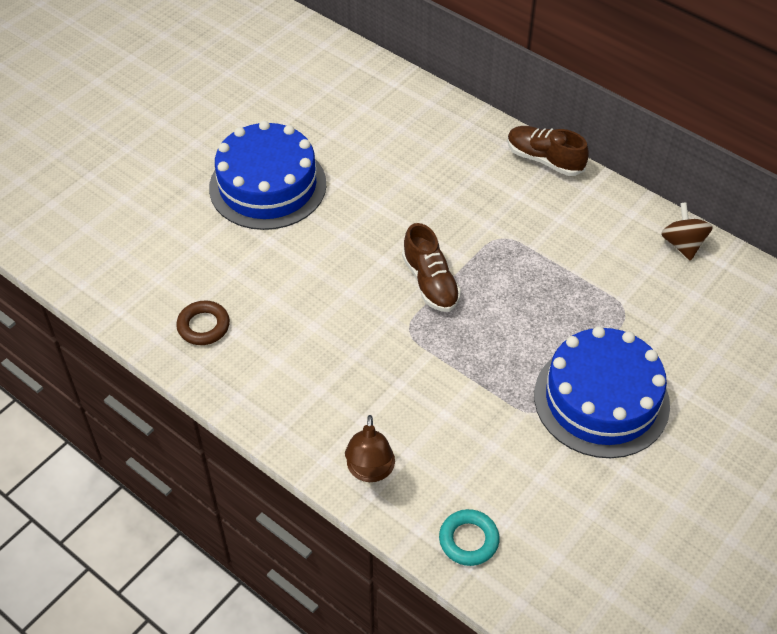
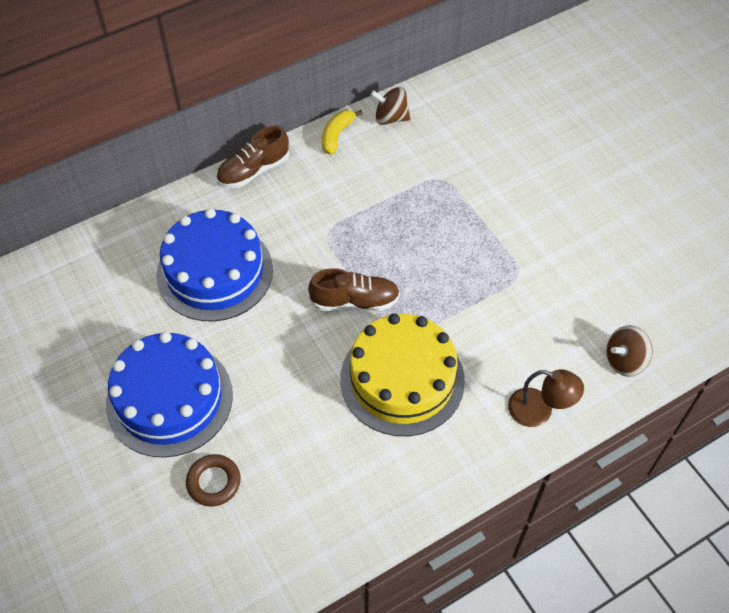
camera: 70 degrees left, 5 degrees up
(203, 326) = (327, 506): brown ring -> brown ring (214, 482)
(358, 345) = (402, 379): none -> yellow cake
(468, 540) = (624, 360): turquoise ring -> brown spinning top
(601, 399) = (521, 226): blue cake -> blue cake (215, 272)
(629, 208) = (336, 135): none -> yellow banana

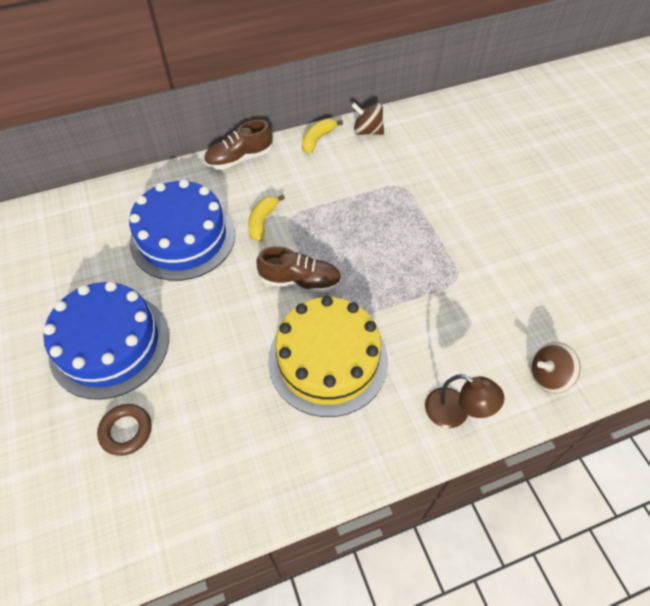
camera: 10 degrees right, 0 degrees up
(298, 241) = (262, 221): none -> yellow banana

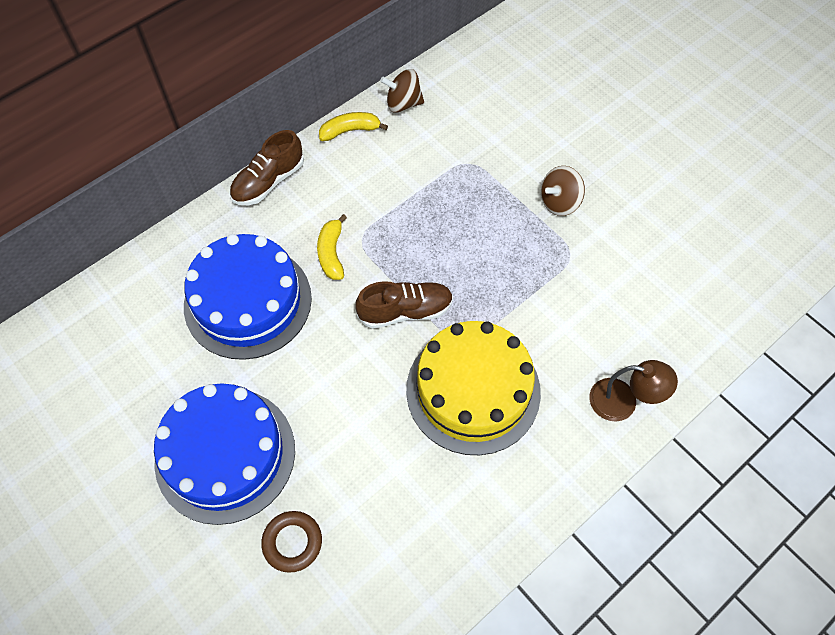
camera: 20 degrees left, 5 degrees up
(317, 139) = (350, 130): yellow banana -> yellow banana turned 60 degrees clockwise
(548, 376) = (698, 332): brown spinning top -> brown spinning top (559, 202)

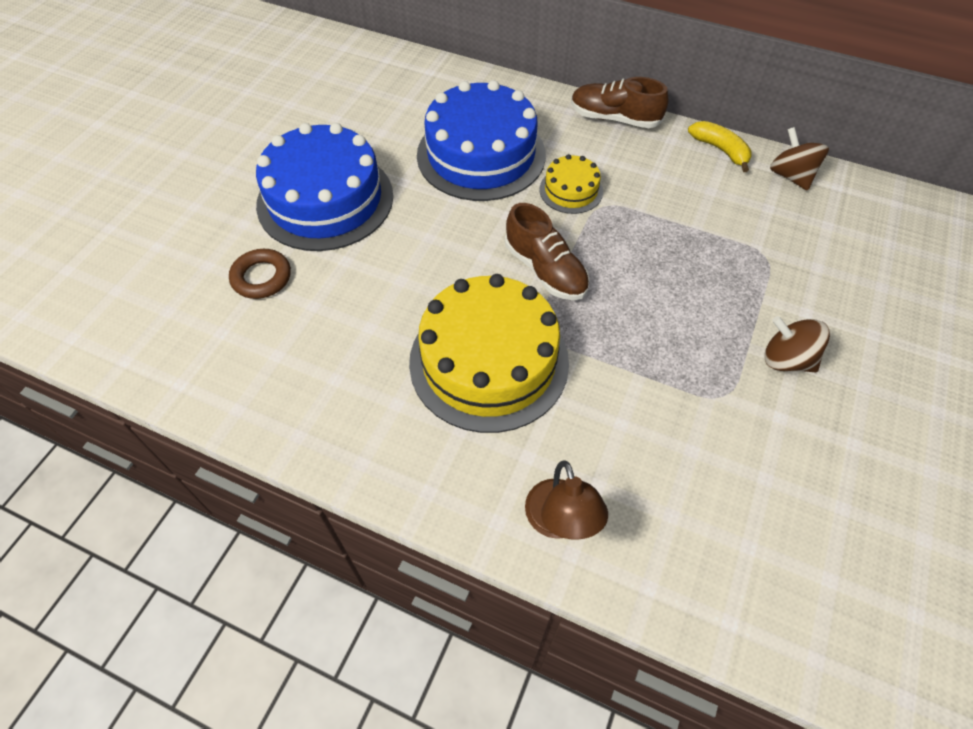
camera: 65 degrees right, 5 degrees down
(331, 253) = (571, 190): yellow banana -> yellow cake

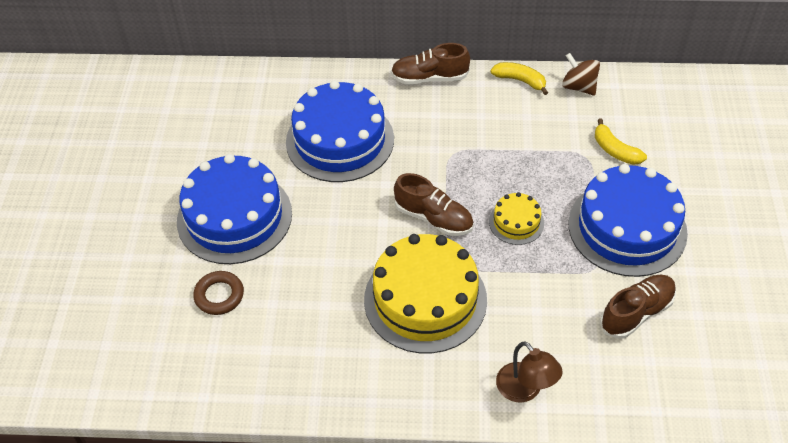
camera: 20 degrees left, 5 degrees down
(571, 190) = (423, 148): yellow cake -> yellow cake (516, 222)
(755, 474) = (636, 312): none -> brown shoe
(786, 360) = (627, 228): brown spinning top -> blue cake
(808, 261) = (615, 150): none -> yellow banana

